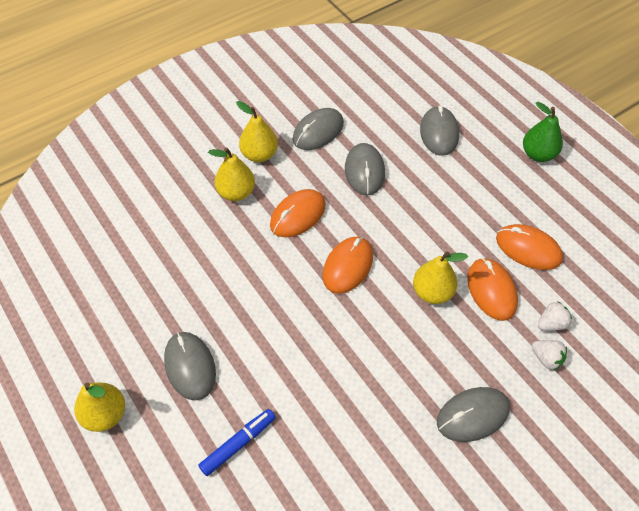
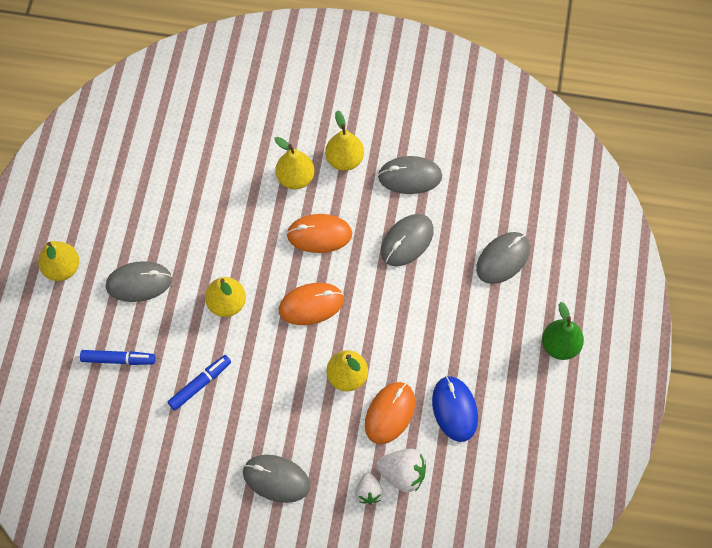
camera: 45 degrees right, 10 degrees up
(190, 366) = (139, 282): grey mouse -> grey mouse turned 60 degrees clockwise
(282, 320) = (227, 303): none -> yellow pear
(330, 399) = (200, 384): none -> blue marker
(528, 249) = (454, 409): orange mouse -> blue mouse
(551, 324) = (402, 474): white strawberry -> white strawberry, size x1.58

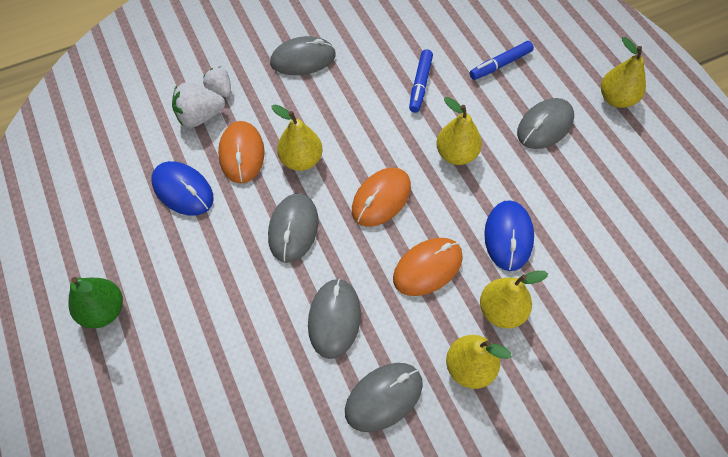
camera: 145 degrees right, 5 degrees down
(246, 220) = (508, 236): none -> blue mouse
(503, 259) = (217, 367): grey mouse -> grey mouse (293, 229)

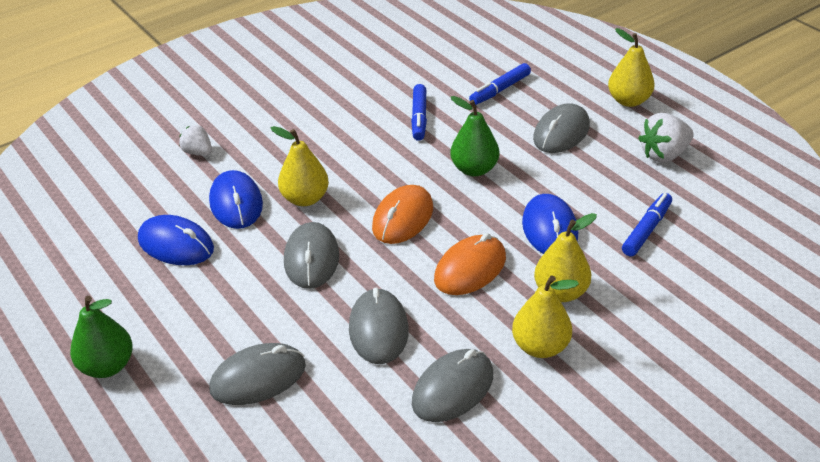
camera: 10 degrees left, 20 degrees down
(200, 117) = (180, 178): white strawberry -> white strawberry (664, 154)
(242, 154) = (236, 203): orange mouse -> blue mouse
(303, 59) = (285, 114): grey mouse -> grey mouse (258, 377)
(456, 154) = (474, 169): yellow pear -> green pear
(596, 255) = (646, 230): none -> blue marker

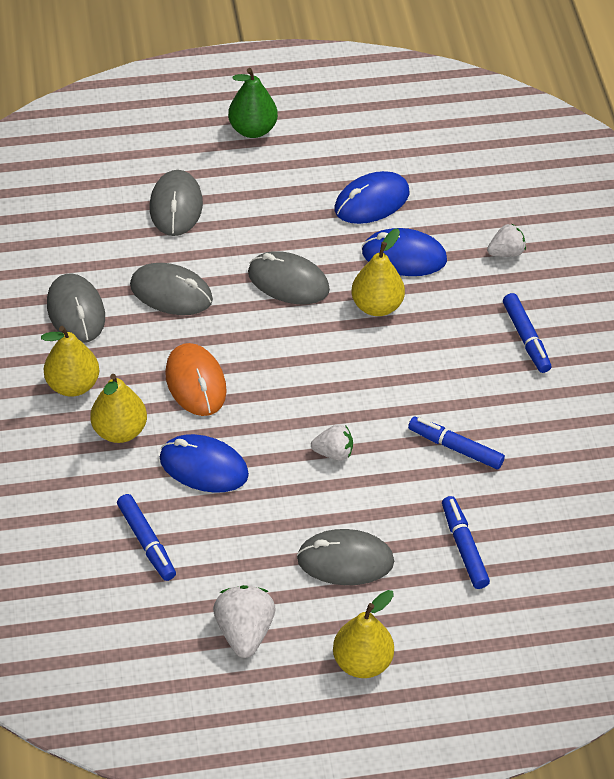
camera: 115 degrees right, 10 degrees up
(287, 118) = (526, 338): none -> blue marker
(403, 218) = (298, 365): orange mouse -> none
(474, 169) = (333, 452): green pear -> white strawberry
(561, 132) = (345, 560): grey mouse -> grey mouse turned 60 degrees counterclockwise

